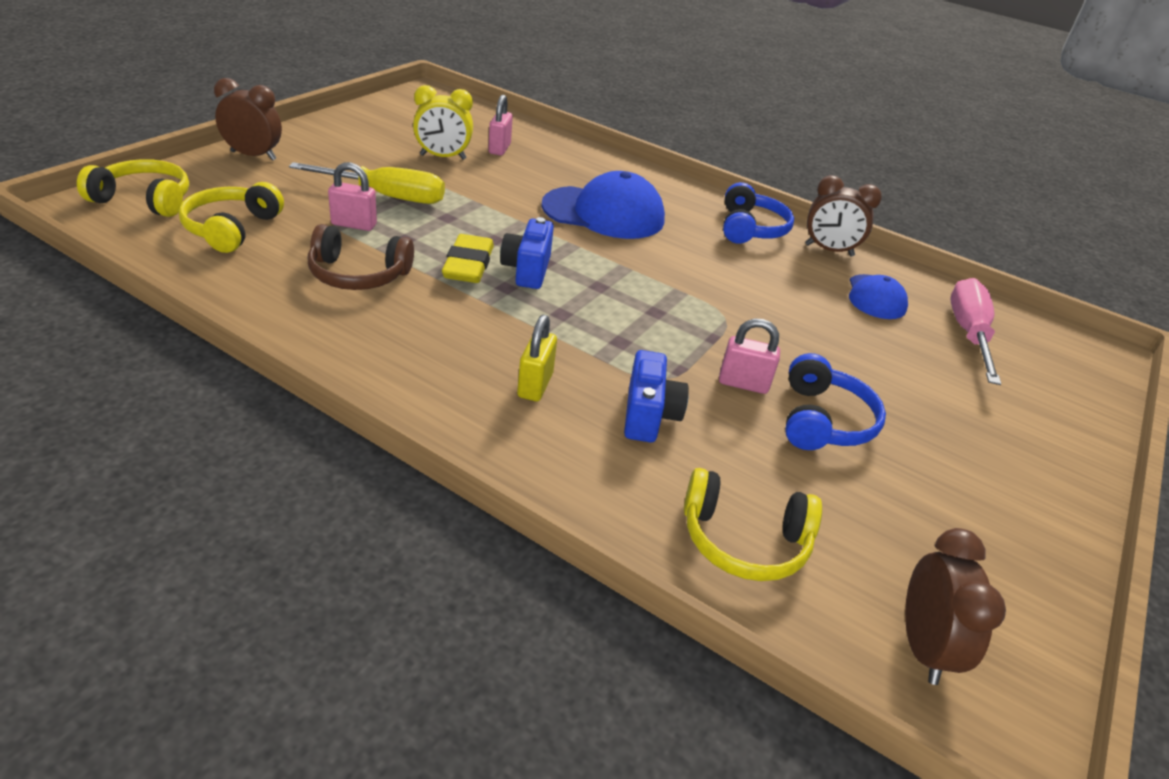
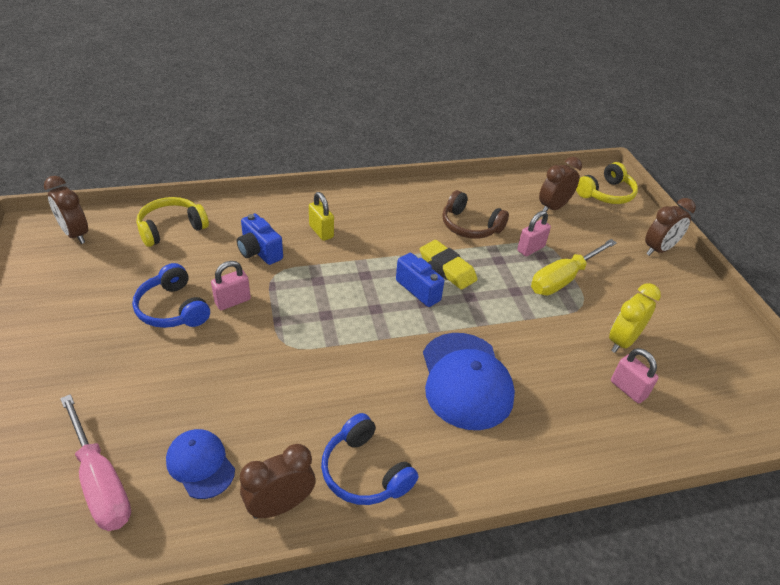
camera: 135 degrees right, 5 degrees up
(232, 229) = (553, 207): yellow headphones -> brown clock
(358, 275) = (470, 226): brown headphones -> brown headphones turned 105 degrees counterclockwise
(604, 213) = (465, 380): blue cap -> blue cap turned 60 degrees counterclockwise

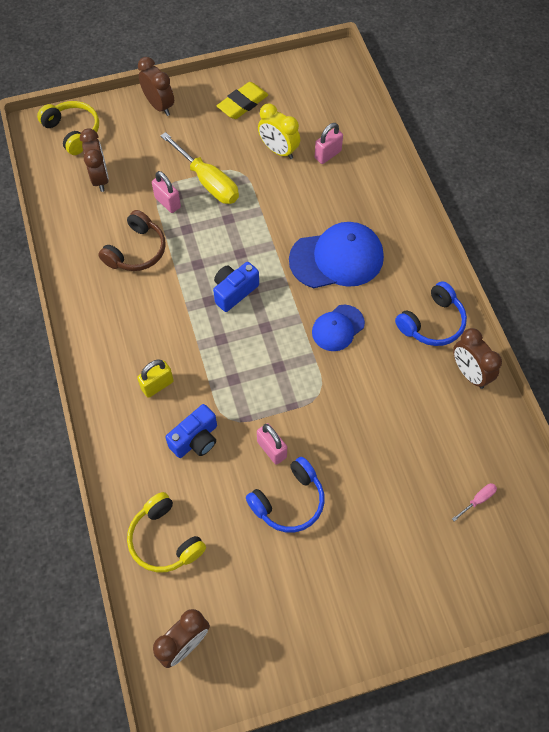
camera: 90 degrees left, 20 degrees up
(101, 482) = (478, 500): pink screwdriver -> pink screwdriver, size x0.43
(200, 464) = (449, 433): blue cap -> blue cap (338, 328)
(447, 268) = (203, 271): yellow eraser -> yellow eraser (242, 104)
(553, 207) = (100, 178): brown clock -> brown clock turned 150 degrees counterclockwise

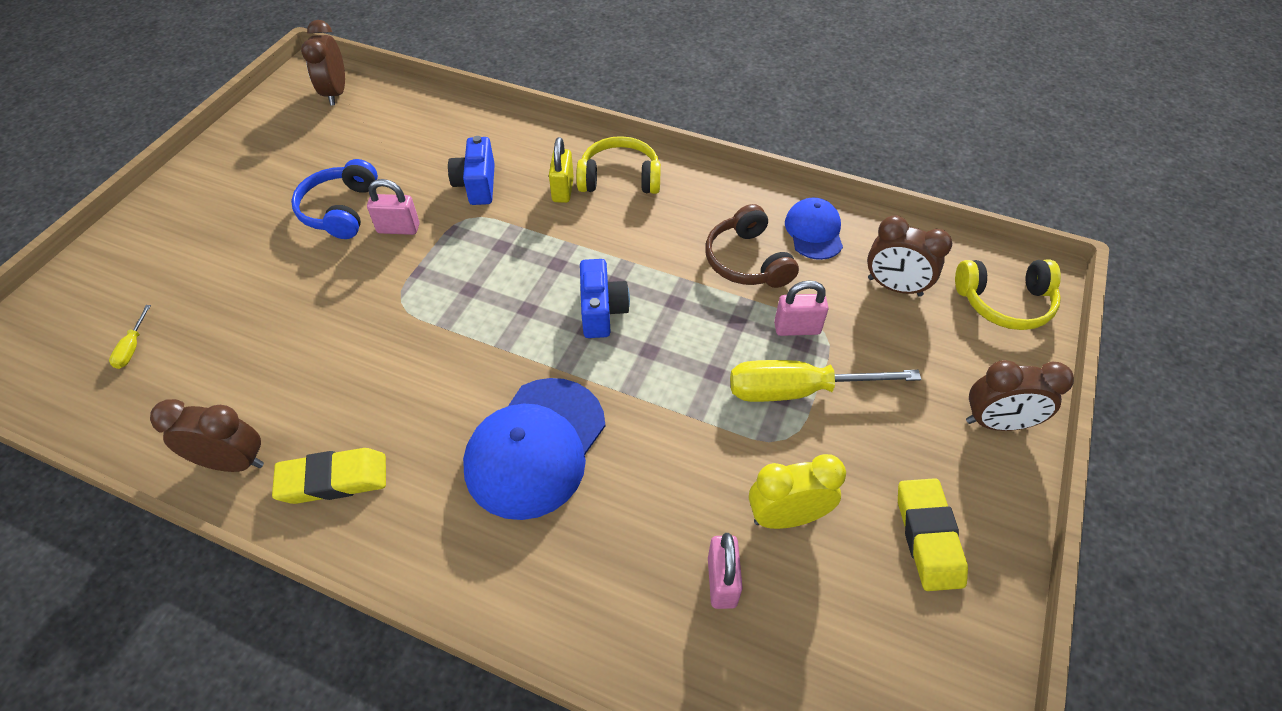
camera: 130 degrees right, 10 degrees down
(165, 539) = (421, 122): yellow headphones -> yellow headphones (620, 178)
(338, 328) = (447, 374): blue cap -> blue cap (814, 231)
(432, 322) = (333, 480): blue headphones -> yellow eraser
(478, 500) = (132, 347): pink screwdriver -> yellow screwdriver

